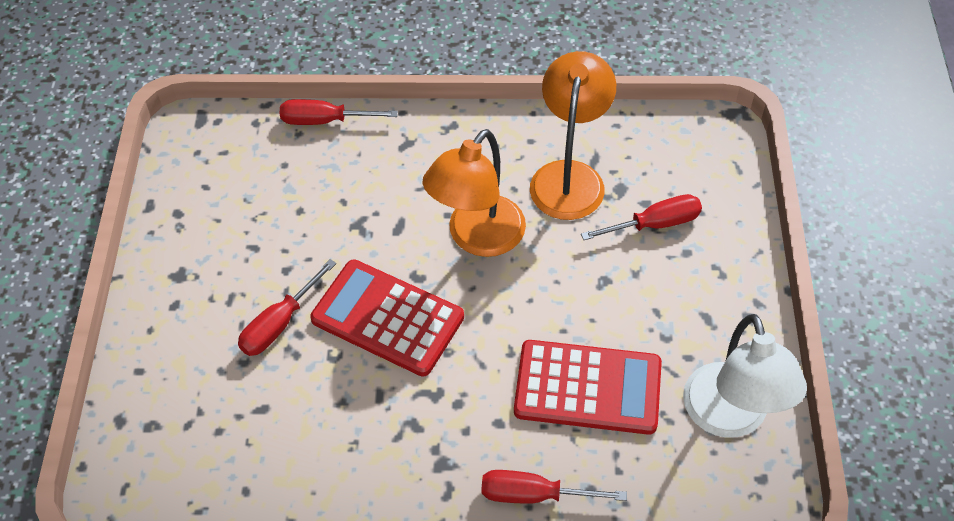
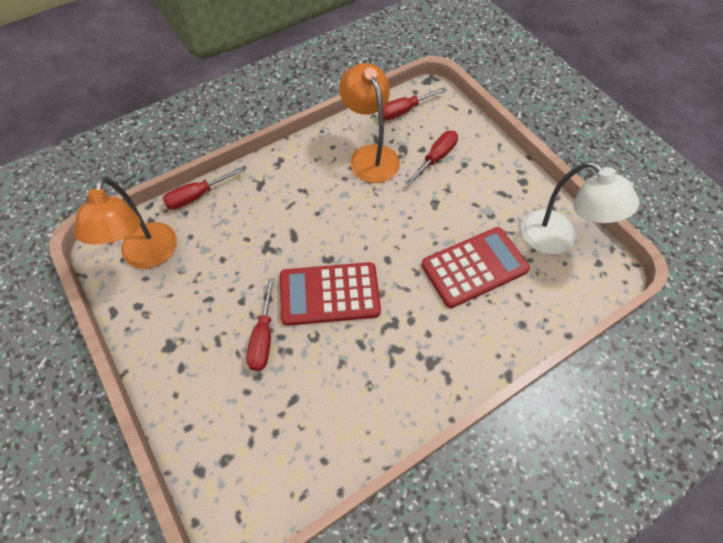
camera: 35 degrees left, 5 degrees up
(477, 238) = (346, 217): orange lamp -> orange lamp (147, 256)
(535, 494) = (496, 346): red screwdriver -> red screwdriver (404, 111)

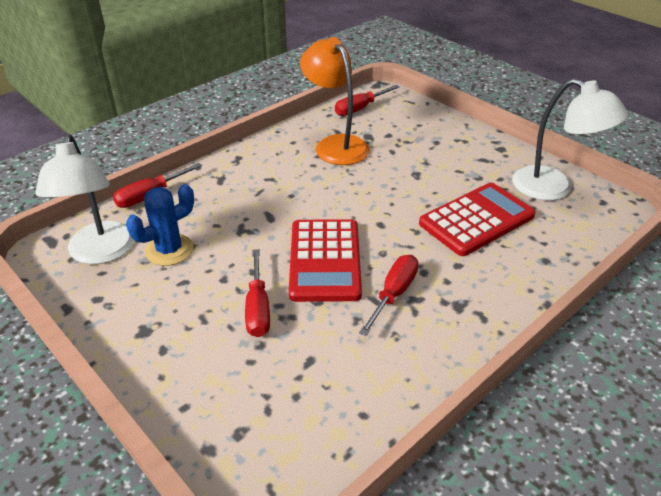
camera: 10 degrees left, 20 degrees down
(147, 256) = (100, 253): orange lamp -> white lamp
(203, 262) = (169, 250): none -> blue cactus
(329, 294) = (325, 260): red calculator -> red calculator turned 75 degrees counterclockwise
(436, 158) = (405, 140): red screwdriver -> red screwdriver (393, 294)

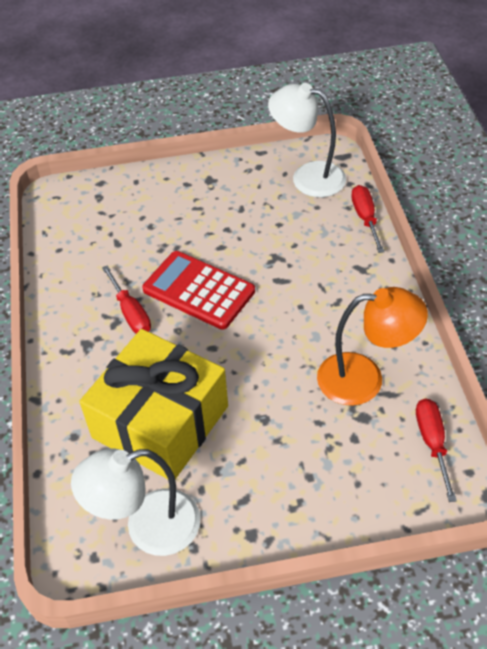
camera: 125 degrees right, 10 degrees up
(169, 250) = (282, 211): blue cactus -> none
(258, 308) = (183, 236): red screwdriver -> none
(476, 220) = (160, 422): red calculator -> yellow gift

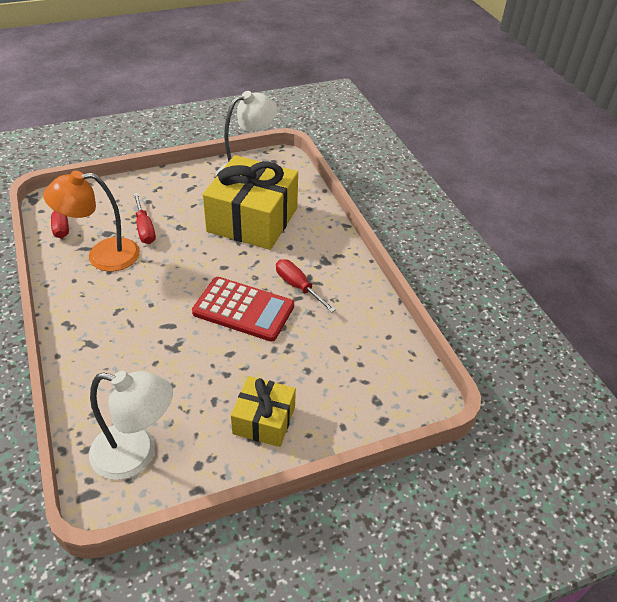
camera: 165 degrees right, 5 degrees down
(200, 190) = (264, 420): none -> yellow gift
(365, 218) = (75, 401): red screwdriver -> red screwdriver (144, 228)

